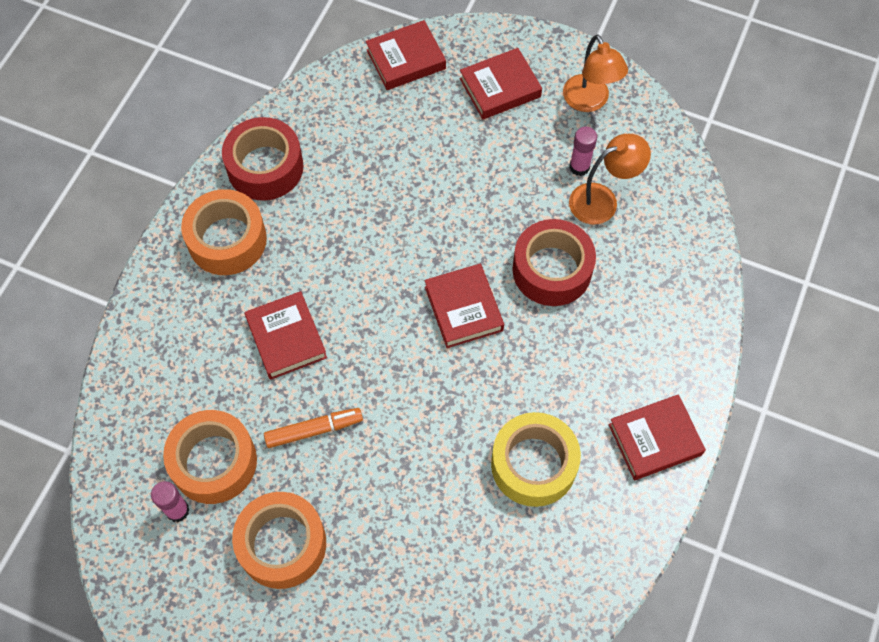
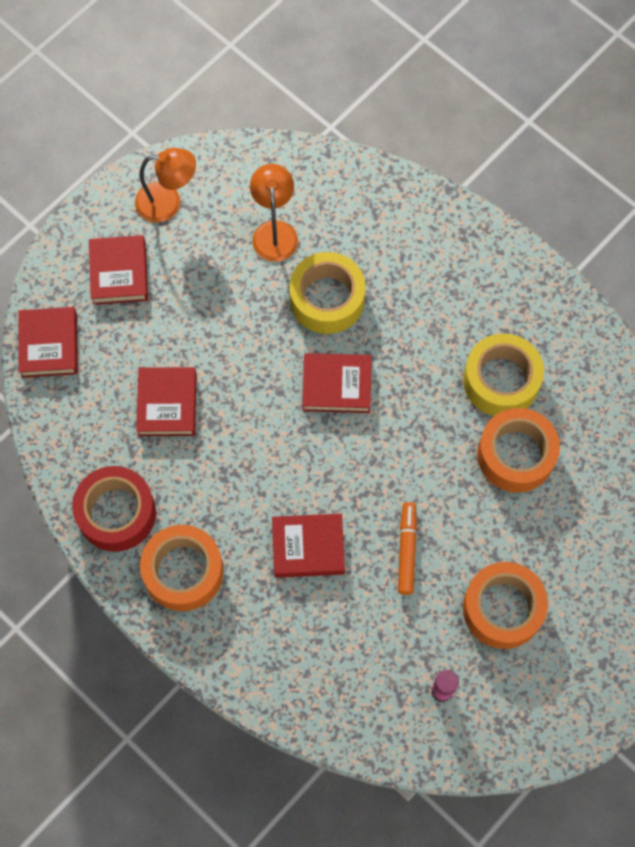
camera: 70 degrees left, 5 degrees up
(214, 462) = (406, 646): orange tape -> orange tape (516, 455)
(552, 270) = (327, 299): red tape -> yellow tape
(579, 167) = (233, 237): pink glue stick -> none
(655, 439) = (512, 279): red book -> red book (167, 404)

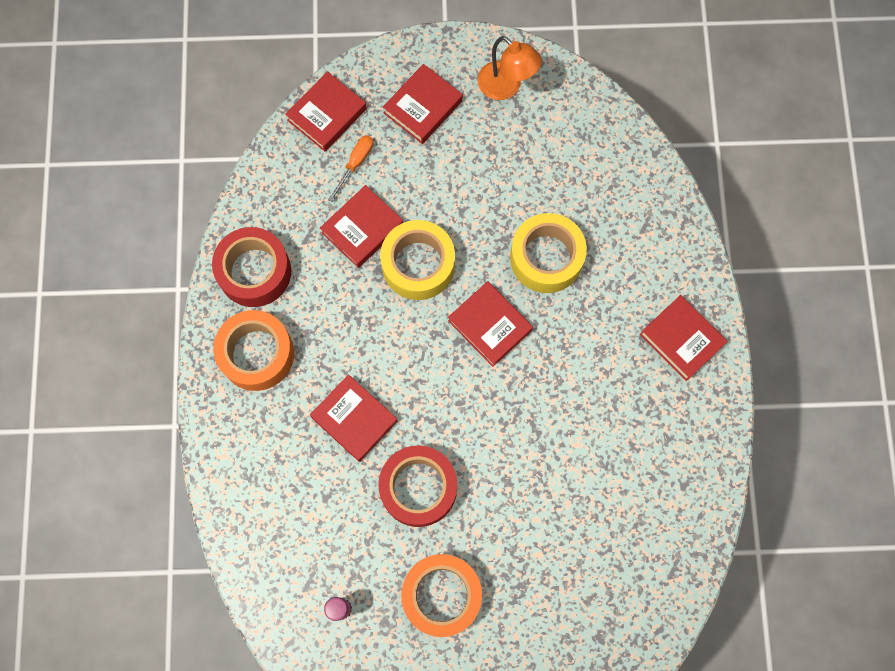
camera: 45 degrees right, 5 degrees up
(111, 361) = (355, 164): none -> orange screwdriver
(274, 232) = (559, 175): orange lamp -> none
(407, 550) = (418, 488): orange marker -> red tape
(481, 268) = (681, 339): none -> red book
(501, 380) = (610, 434): yellow tape -> yellow tape (418, 264)
(516, 455) = (565, 497): orange tape -> none

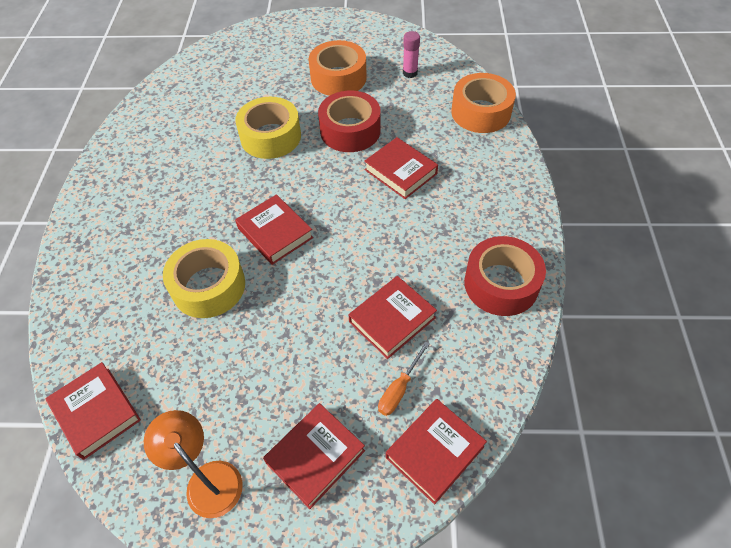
camera: 175 degrees left, 20 degrees down
(257, 354) = (490, 218): orange tape -> orange tape (481, 112)
(418, 264) = (336, 284): yellow tape -> yellow tape (270, 137)
(681, 339) = (106, 217): red book -> red book (96, 412)

